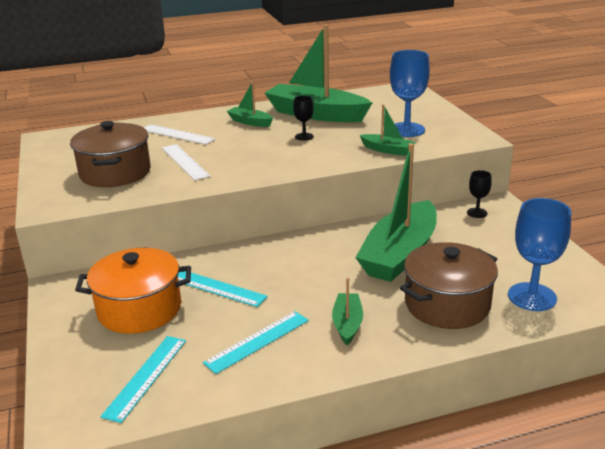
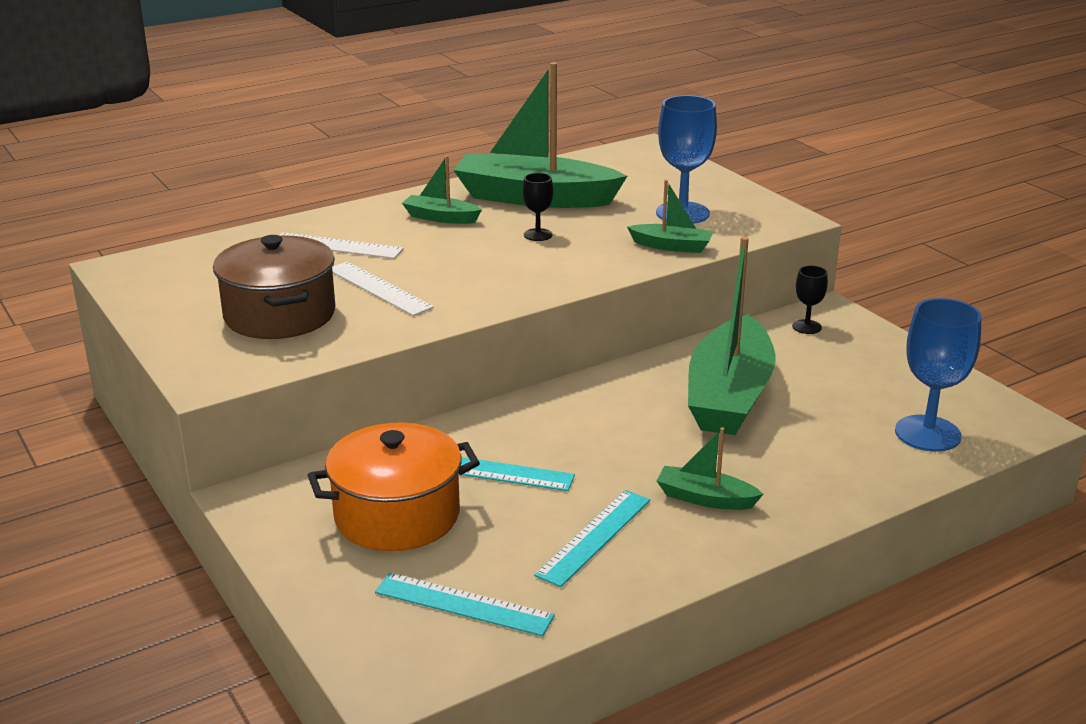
camera: 15 degrees left, 0 degrees up
(146, 376) = (463, 604): turquoise ruler -> turquoise ruler turned 75 degrees counterclockwise
(347, 324) = (705, 498): green boat -> green boat turned 60 degrees counterclockwise
(447, 304) = (824, 457): brown pot -> none

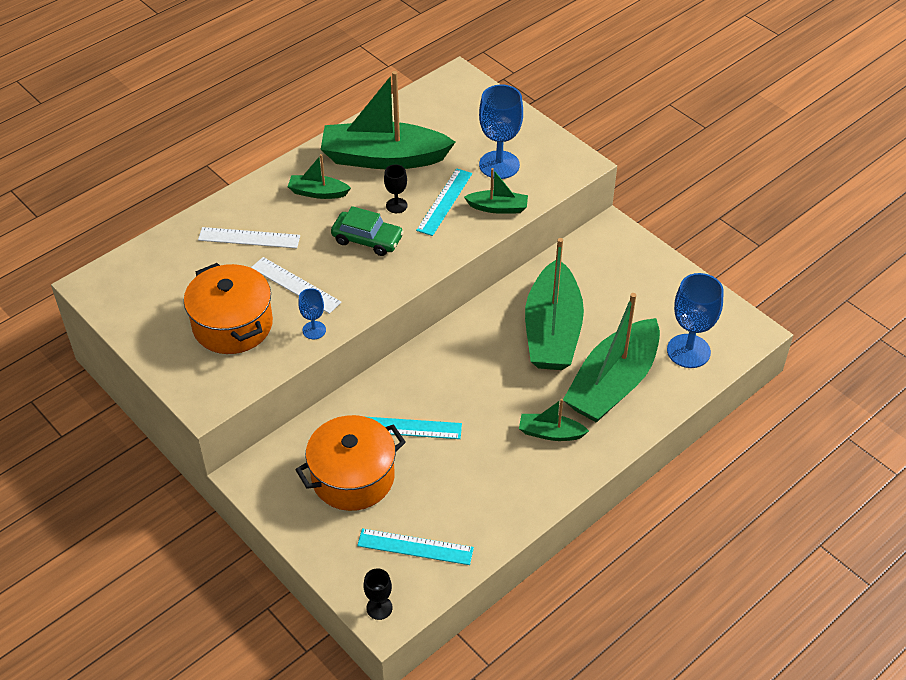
camera: 10 degrees left, 20 degrees up
(280, 315) = (233, 325): brown pot -> orange pot
(386, 328) = (314, 330): none -> blue goblet
(489, 258) = (367, 239): none -> green car
(594, 537) = (485, 478): turquoise ruler -> turquoise ruler (445, 202)
(806, 327) = (597, 249): black goblet -> black goblet (379, 608)
(809, 456) = (613, 383): none -> green boat

